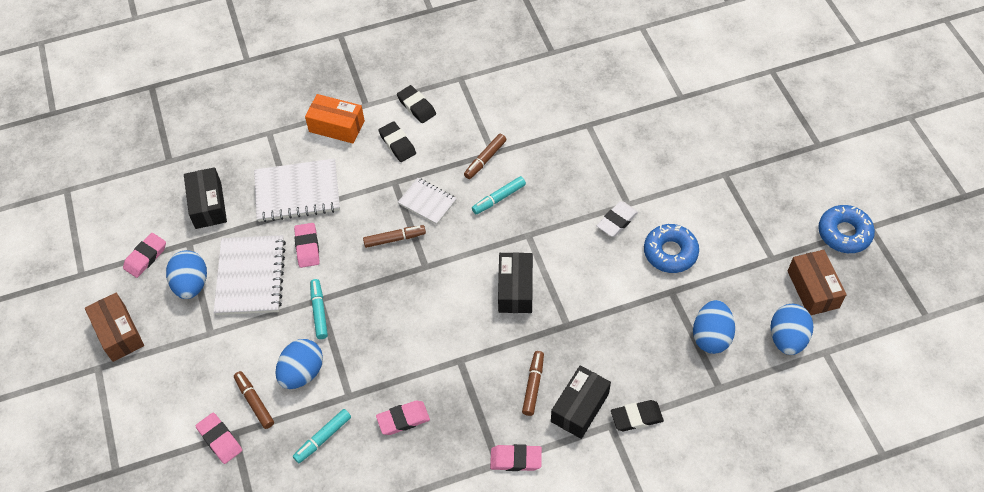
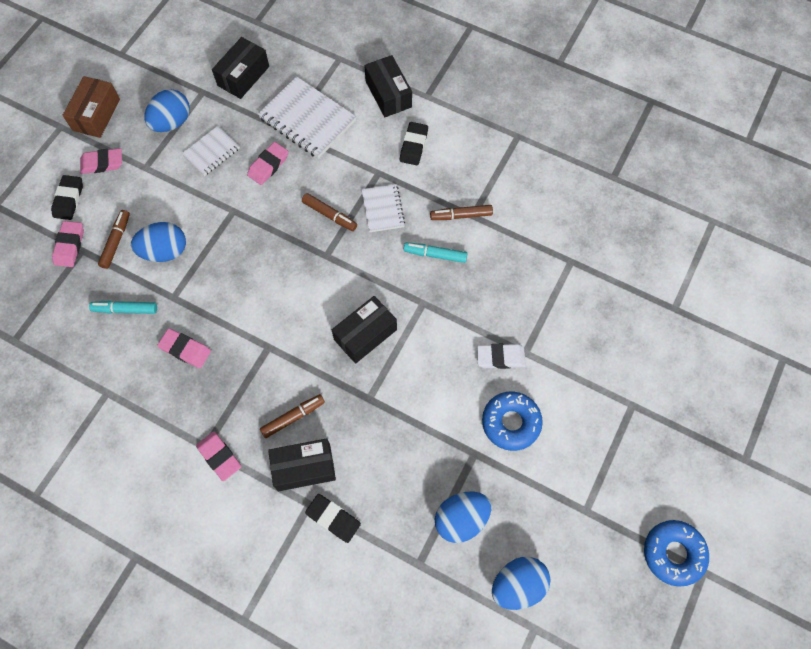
camera: 45 degrees right, 10 degrees up
(145, 257) = (167, 77): pink eraser -> pink eraser (102, 163)
(251, 276) = (211, 152): white notebook -> white notebook, size x0.58
(319, 311) = (223, 219): turquoise marker -> none
(336, 126) = (388, 94): orange box -> black box
(416, 106) = (460, 129): black eraser -> black eraser (69, 199)
(813, 289) = (588, 570): brown box -> none

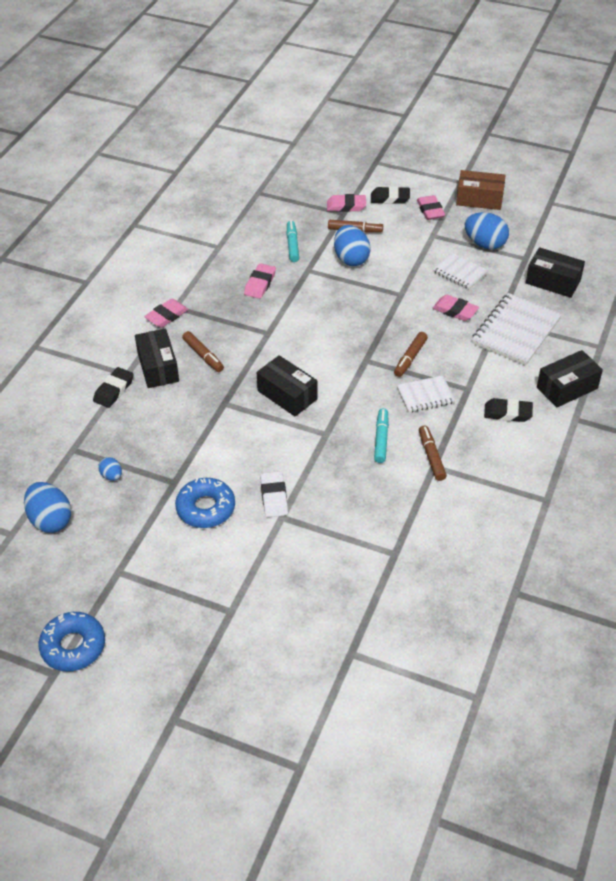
camera: 85 degrees right, 20 degrees down
(461, 519) = (111, 476): blue egg -> blue egg, size x0.51

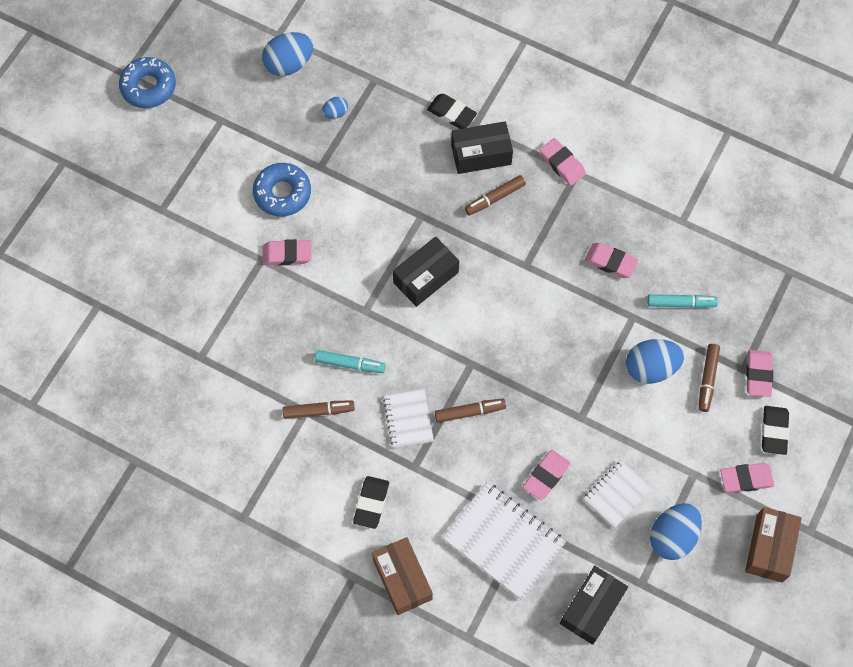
camera: 95 degrees right, 20 degrees up
(274, 497) = (287, 254): white eraser -> pink eraser
(410, 358) = (469, 412): brown marker -> brown marker turned 135 degrees clockwise
(567, 388) = (402, 579): black box -> brown box

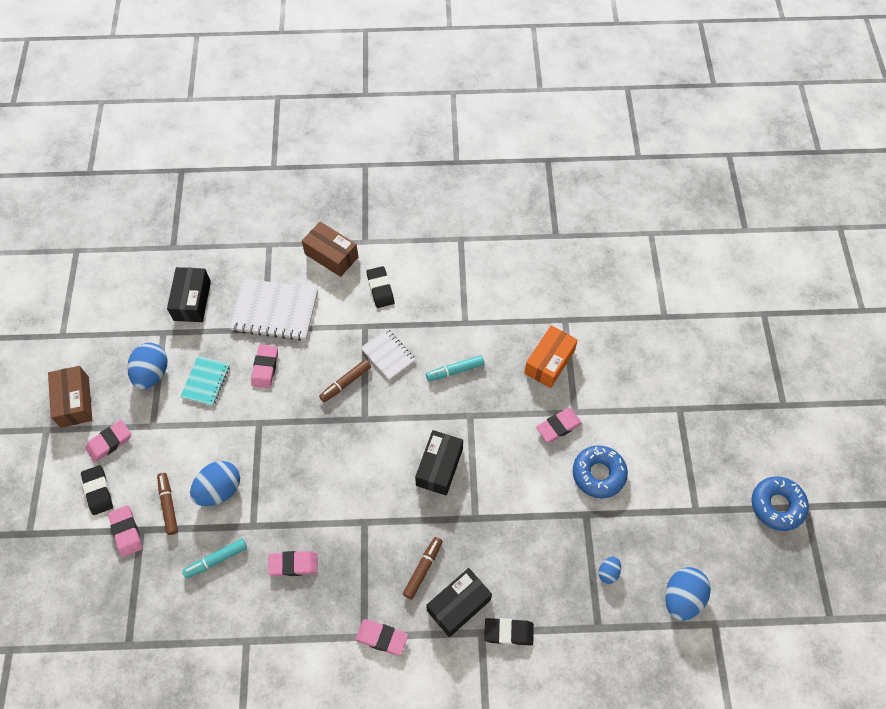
camera: 150 degrees right, 5 degrees down
(249, 321) = (549, 362): none -> orange box
(318, 411) = (456, 327): brown marker -> none
(617, 494) = (206, 382): white notebook -> turquoise notebook

